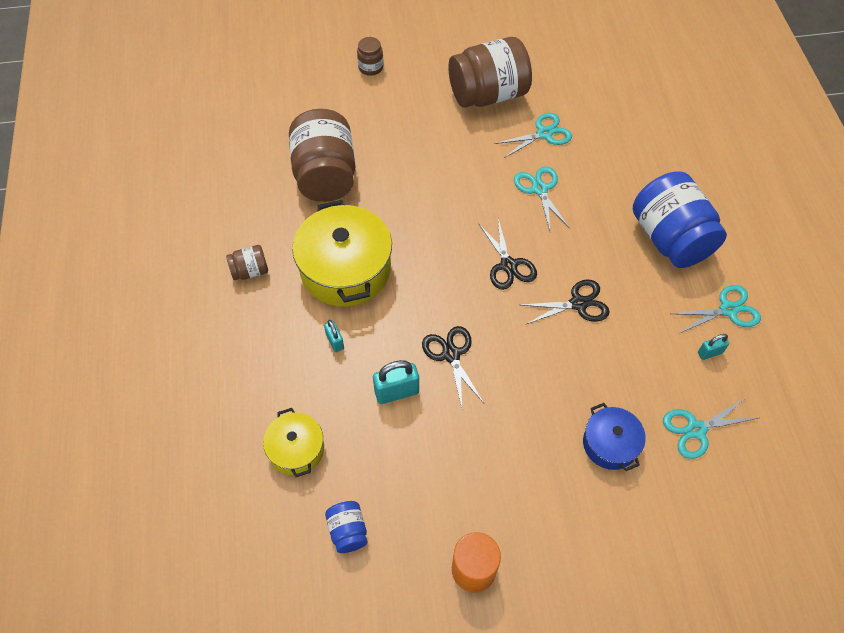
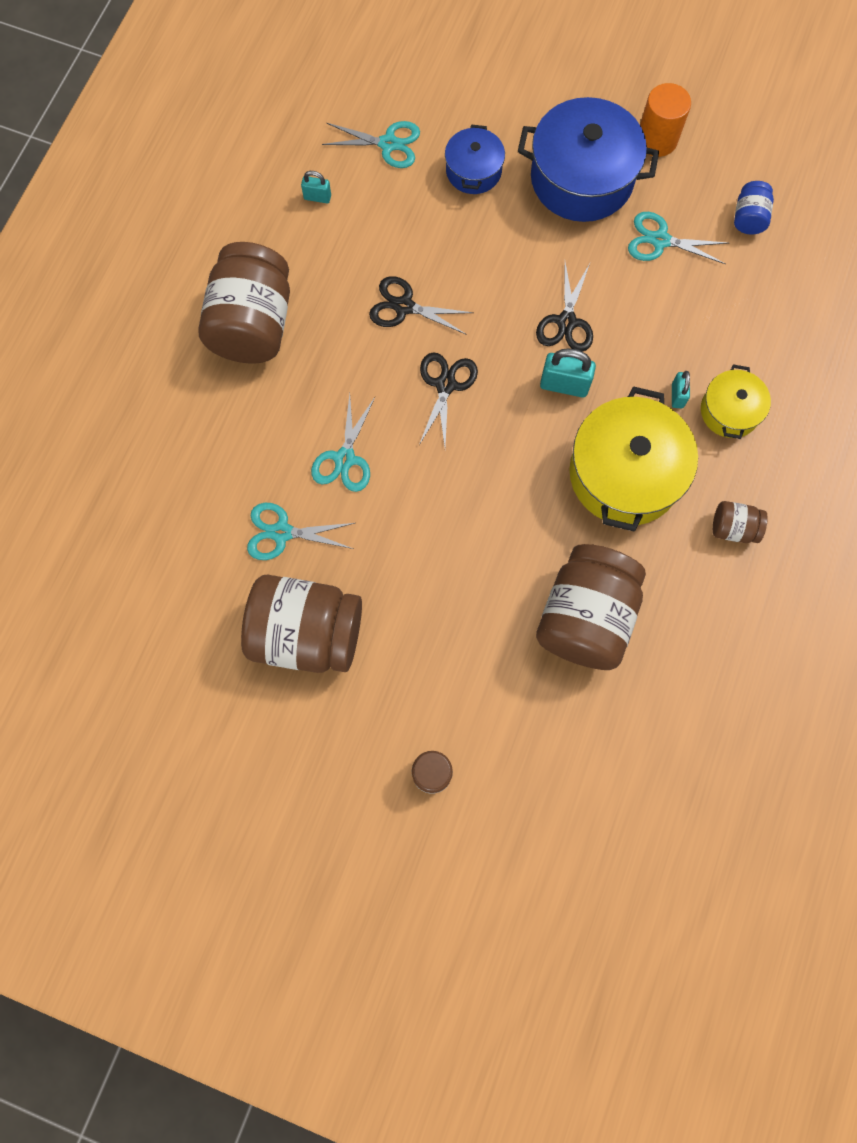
camera: 150 degrees left, 15 degrees up
(296, 449) = (764, 309): yellow pot -> yellow pot (729, 411)
(396, 392) = (641, 313): turquoise padlock -> turquoise padlock (564, 385)
(516, 488) = (582, 178): none -> blue pot
(670, 238) = (253, 324): blue jar -> brown jar
(728, 310) = (263, 225): turquoise scissors -> turquoise scissors (660, 240)

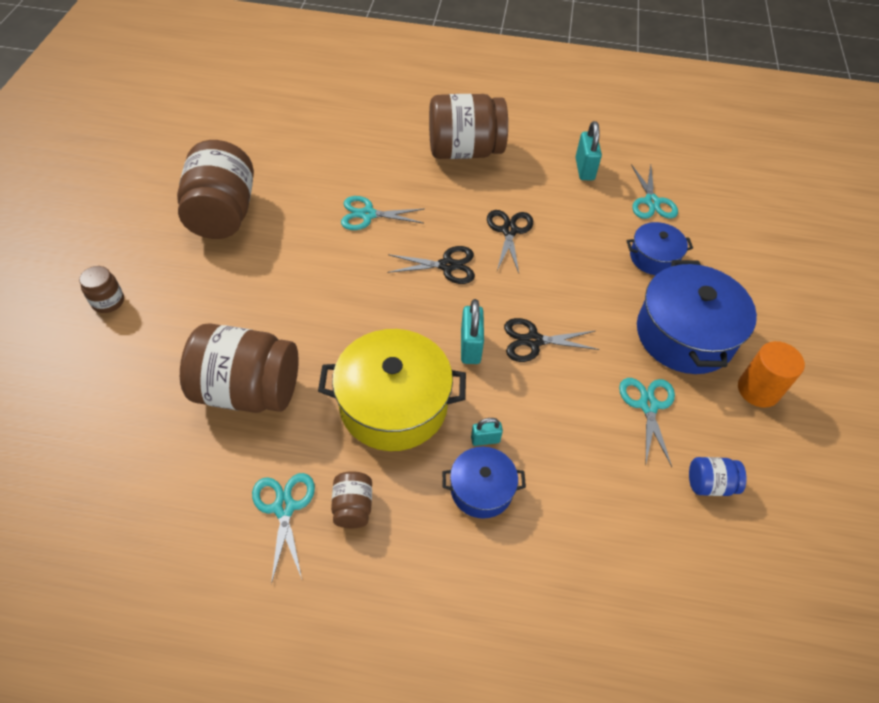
camera: 75 degrees right, 20 degrees down
(282, 532) = (301, 189): turquoise scissors -> turquoise scissors (284, 507)
(317, 197) = (584, 169): turquoise padlock -> turquoise padlock, size x1.70
(729, 411) = (481, 489): yellow pot -> blue pot

